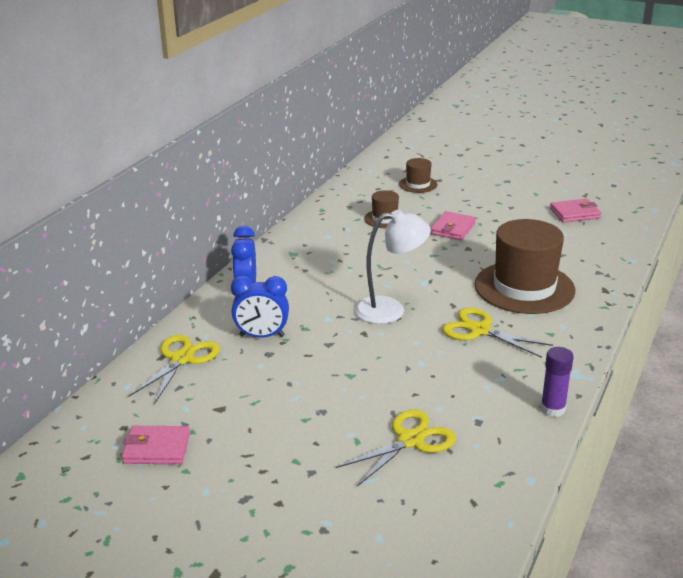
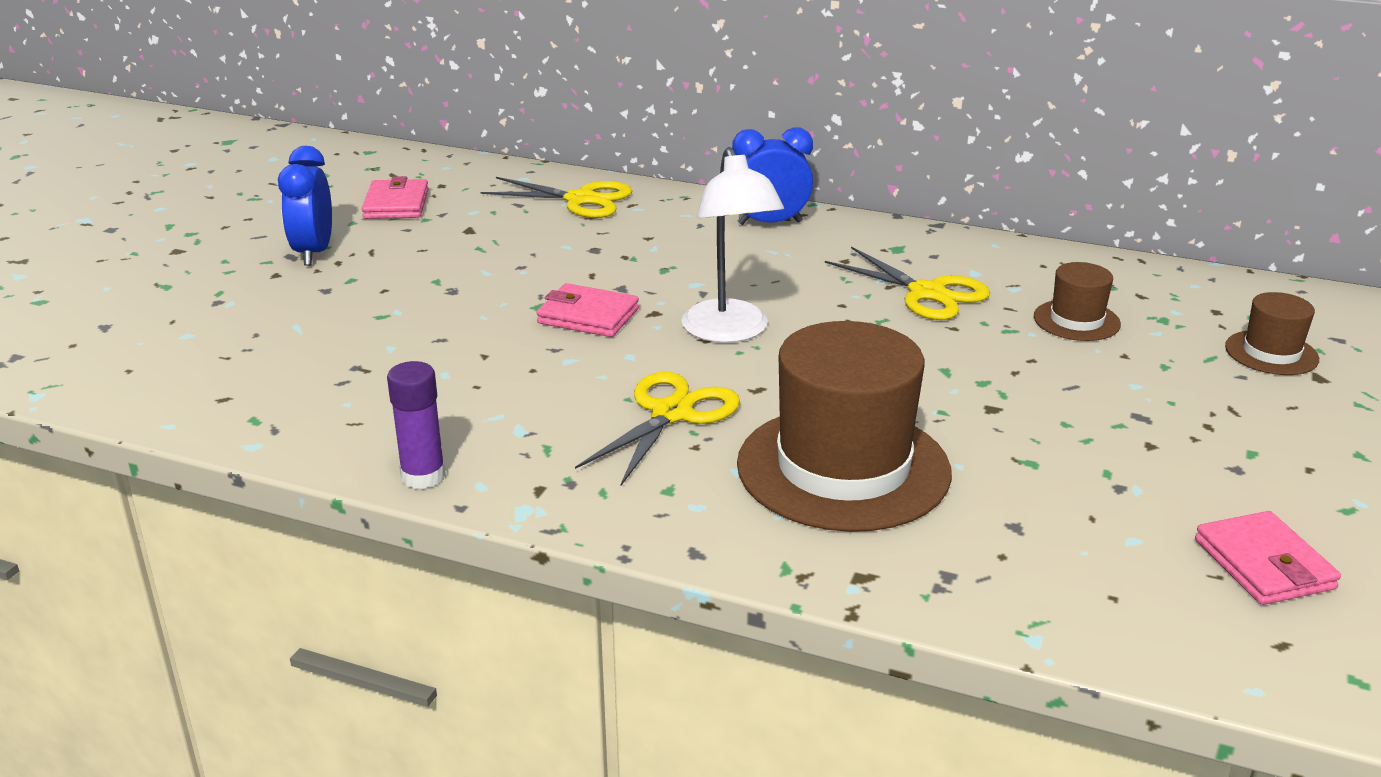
camera: 85 degrees right, 0 degrees up
(262, 336) = (639, 242): blue clock -> blue clock (314, 253)
(411, 440) = (371, 353): yellow scissors -> yellow scissors (927, 293)
(453, 229) = (1073, 392): pink wallet -> pink wallet (588, 316)

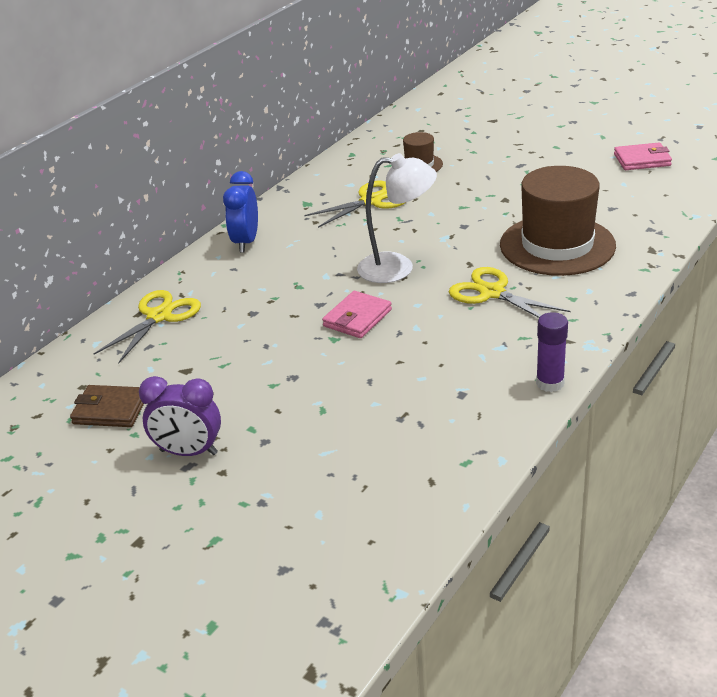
camera: 75 degrees left, 5 degrees up
(314, 253) = (188, 452): blue clock -> purple clock
(396, 204) = (110, 410): pink wallet -> brown wallet
(1271, 353) = (468, 126): brown hat -> none

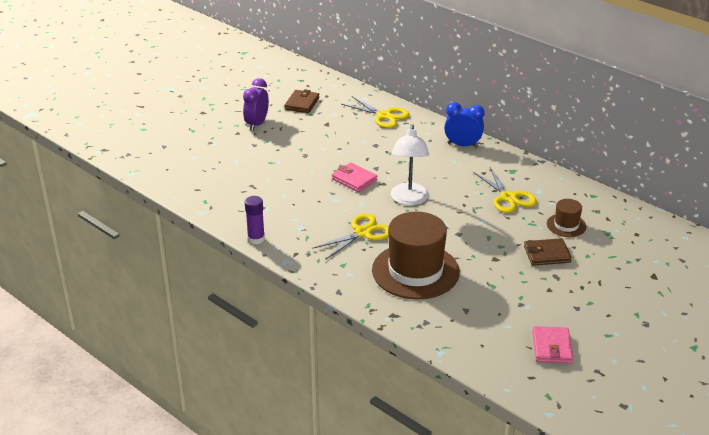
camera: 95 degrees right, 0 degrees up
(482, 172) = (546, 254): none -> brown wallet

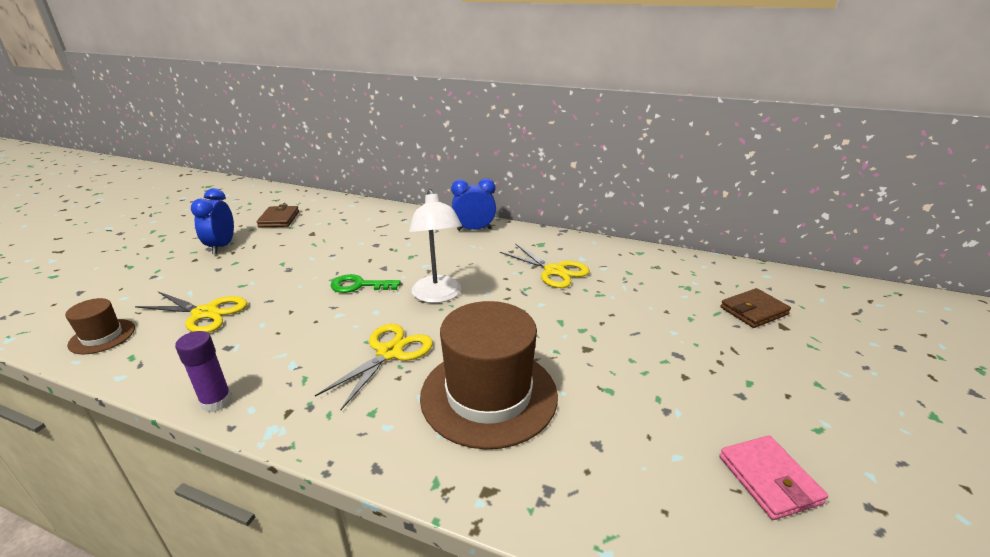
camera: 20 degrees left, 5 degrees down
(257, 124) = (222, 246): purple clock -> blue clock
(354, 179) = (359, 285): pink wallet -> green key
(384, 116) = (377, 217): yellow scissors -> yellow scissors (205, 313)
(546, 254) = (644, 328): brown wallet -> brown wallet (753, 311)
(566, 225) = (638, 288): brown hat -> brown hat (102, 336)

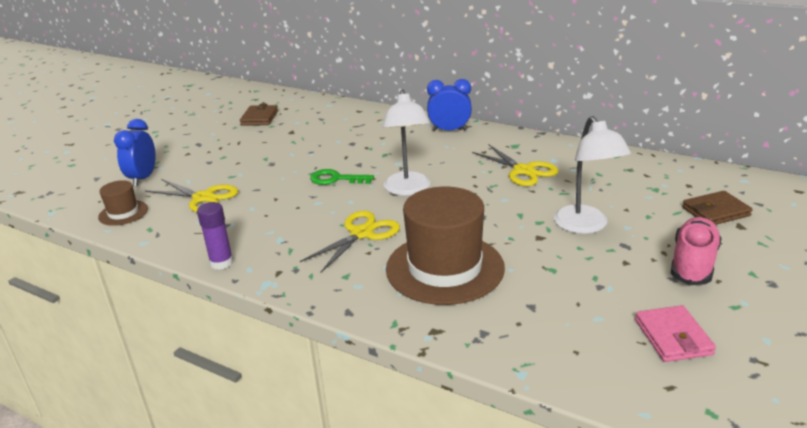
camera: 10 degrees right, 0 degrees up
(222, 246) = (210, 142): blue clock -> blue clock (143, 178)
(631, 333) = (585, 226): none -> white lamp
(754, 374) = (693, 263): none -> pink shoe

